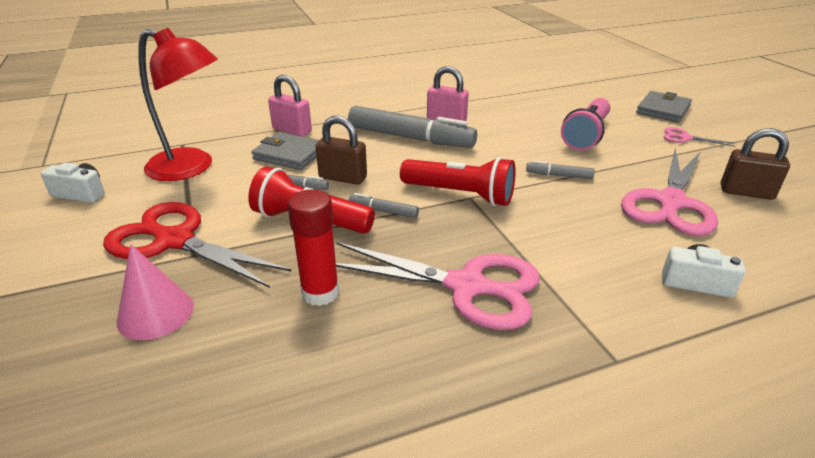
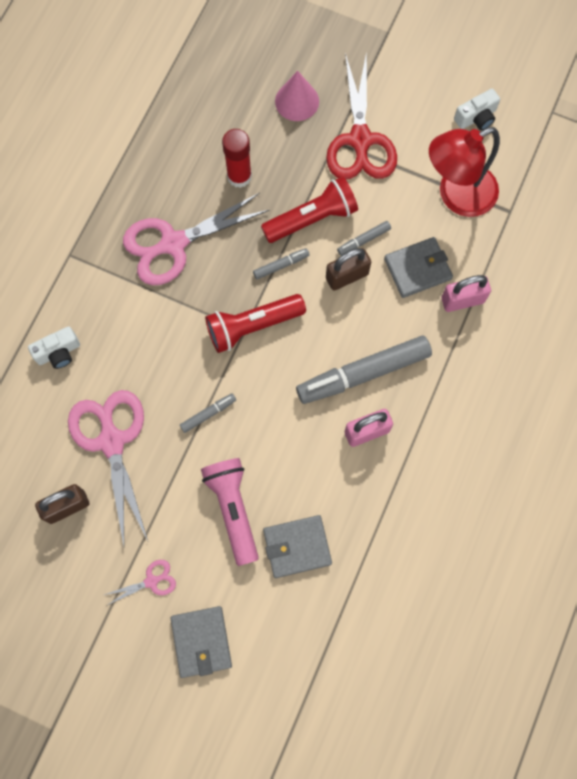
camera: 135 degrees right, 40 degrees up
(175, 241) = (360, 140): red scissors -> red scissors turned 105 degrees clockwise
(555, 109) = (297, 546): none -> grey wallet

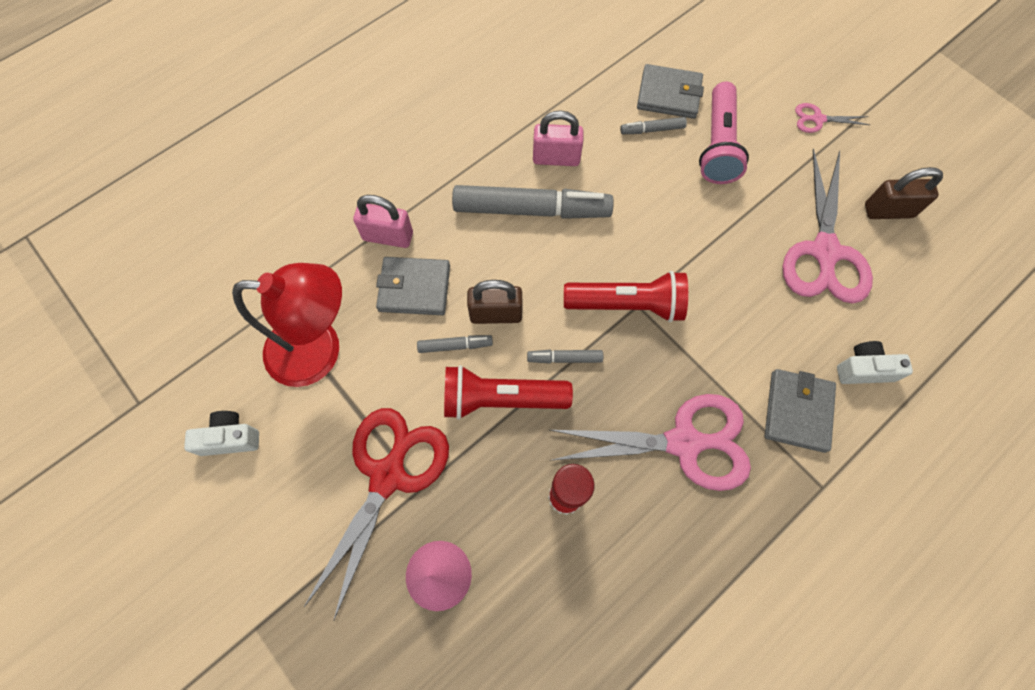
camera: 155 degrees left, 5 degrees down
(201, 641) = (785, 61): grey wallet -> grey wallet (797, 411)
(208, 414) = (711, 237): grey marker -> grey marker (652, 130)

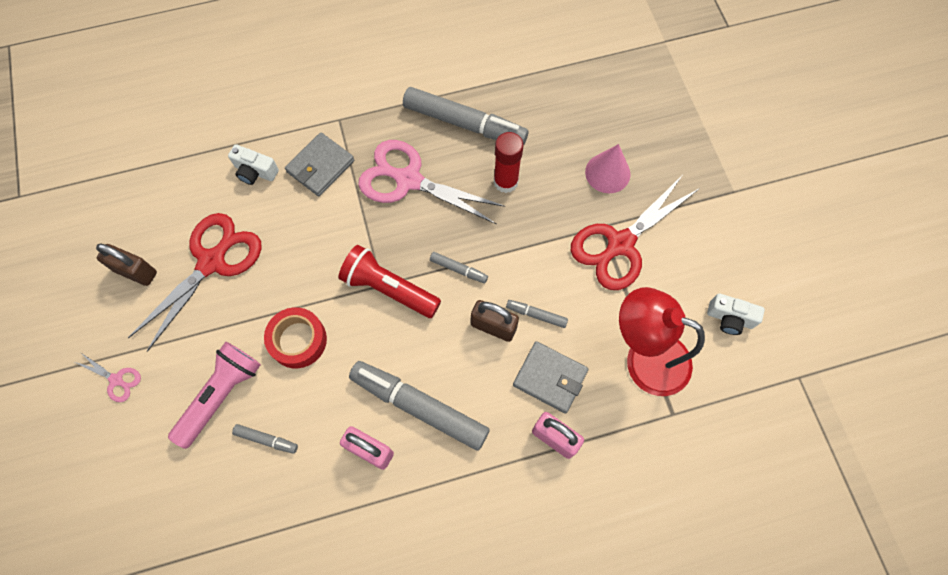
camera: 155 degrees left, 0 degrees up
(500, 399) = (519, 261): red flashlight -> none
(662, 562) = (465, 123): none -> grey marker
(669, 95) = (225, 472): grey wallet -> none
(683, 217) = (298, 340): none -> red tape
(824, 251) = (212, 262): pink scissors -> red scissors

